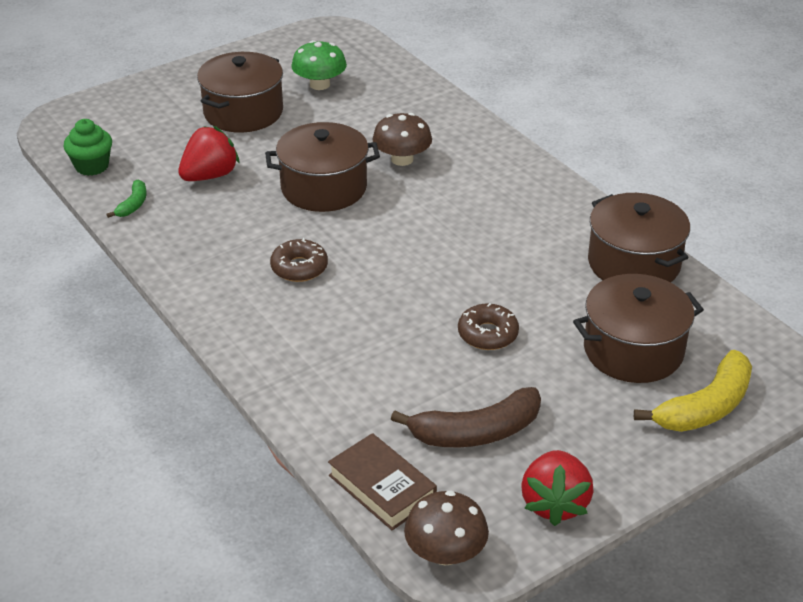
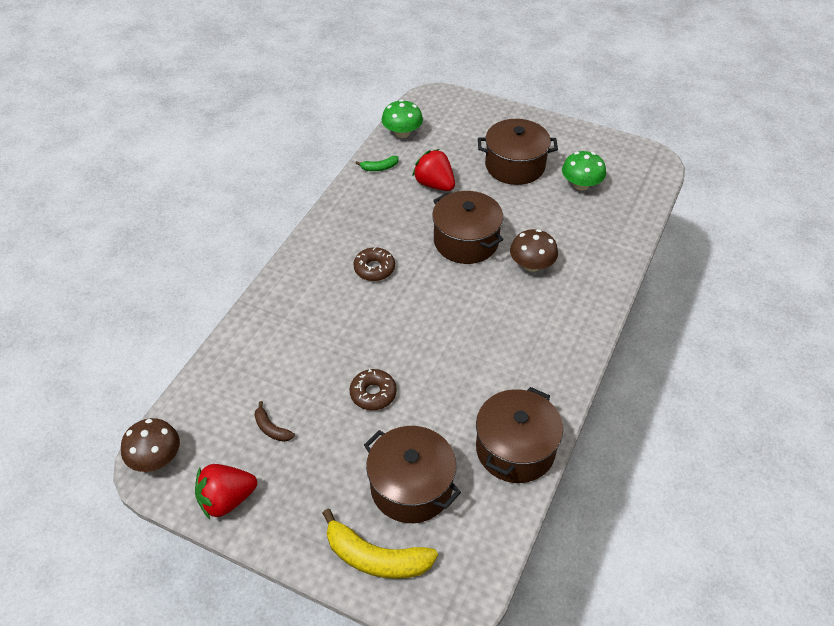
camera: 60 degrees right, 10 degrees up
(92, 166) = (402, 133): green cupcake -> green mushroom
(210, 175) = (434, 184): red strawberry -> red strawberry turned 150 degrees counterclockwise
(382, 487) = (196, 401): brown book -> none
(476, 432) = (271, 428): brown banana -> brown banana, size x0.50

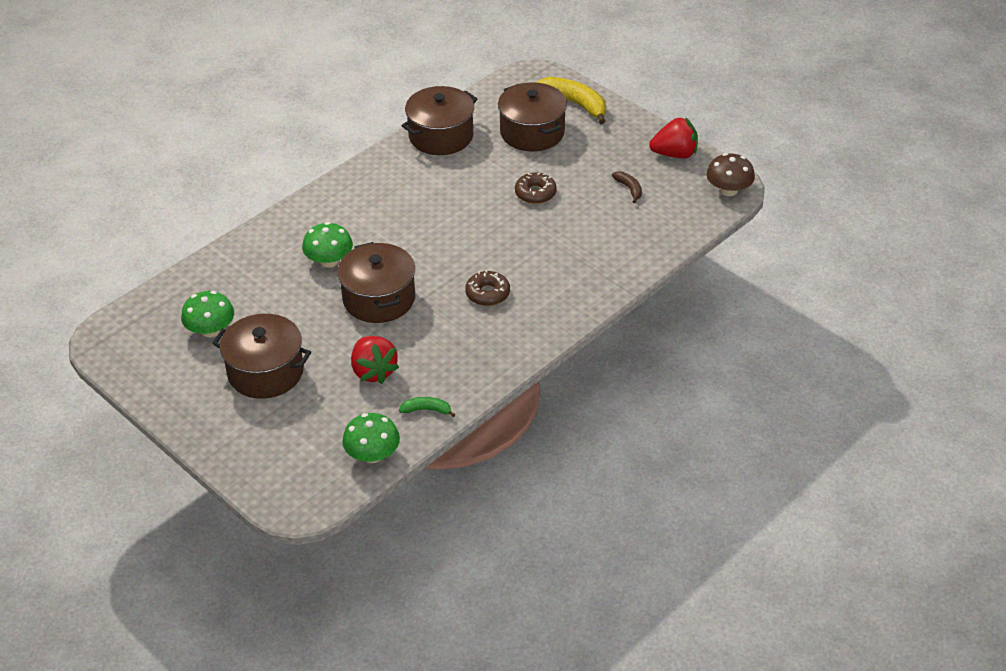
camera: 160 degrees left, 5 degrees down
(531, 265) = (329, 261): brown mushroom -> green mushroom

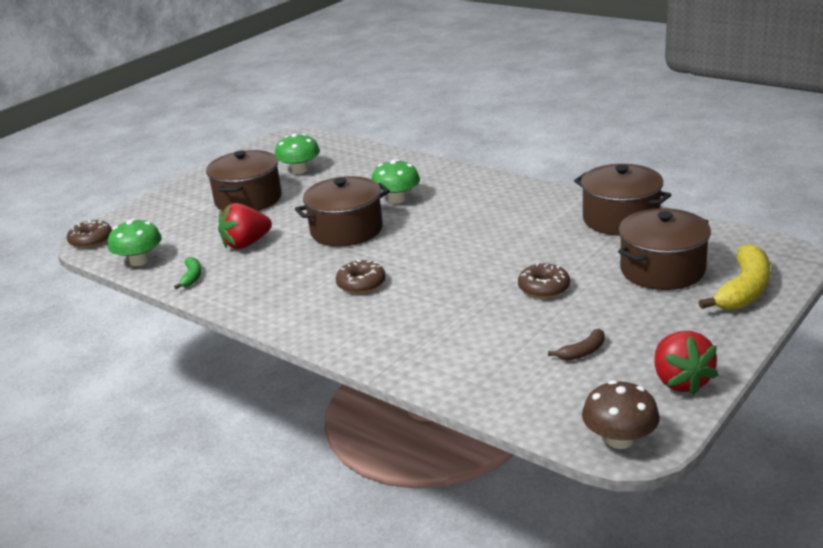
camera: 85 degrees right, 15 degrees down
(300, 504) = (91, 240): none -> brown donut

